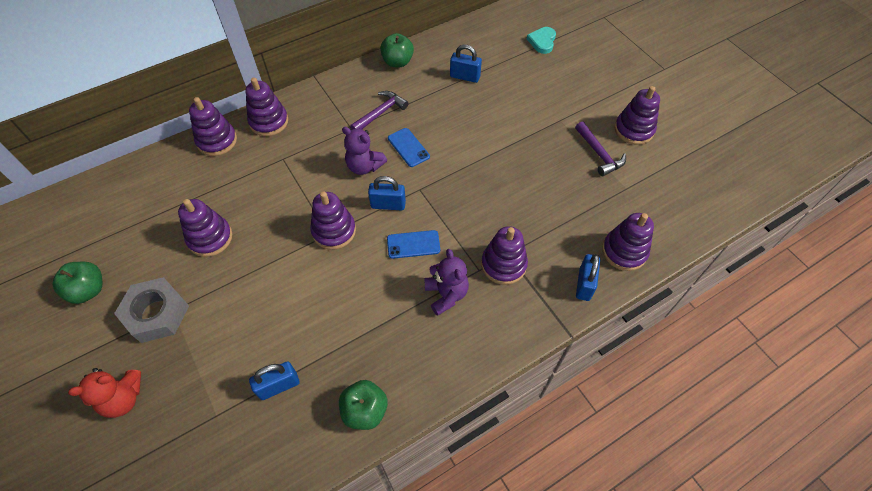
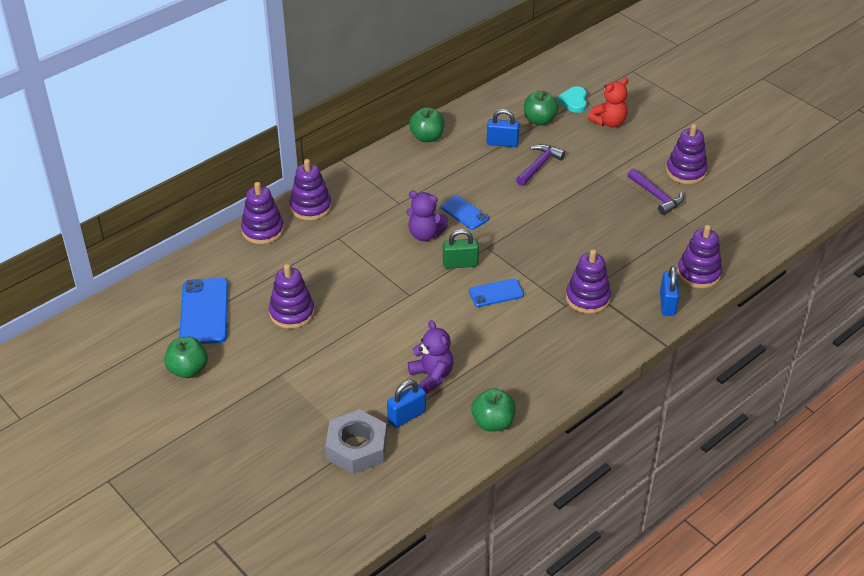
camera: 10 degrees left, 15 degrees down
(123, 398) = (263, 445): red teddy bear -> red teddy bear (609, 122)
(130, 224) = (204, 311): none -> blue phone
(157, 313) = (265, 379): grey nut -> grey nut (356, 448)
(334, 231) = (414, 292): purple stacking toy -> none
(380, 113) = (425, 186): purple hammer -> purple hammer (539, 166)
(388, 205) = (460, 264): blue padlock -> green padlock
(446, 294) = (540, 328): purple teddy bear -> purple teddy bear (432, 376)
(505, 57) = (539, 120): none -> green apple

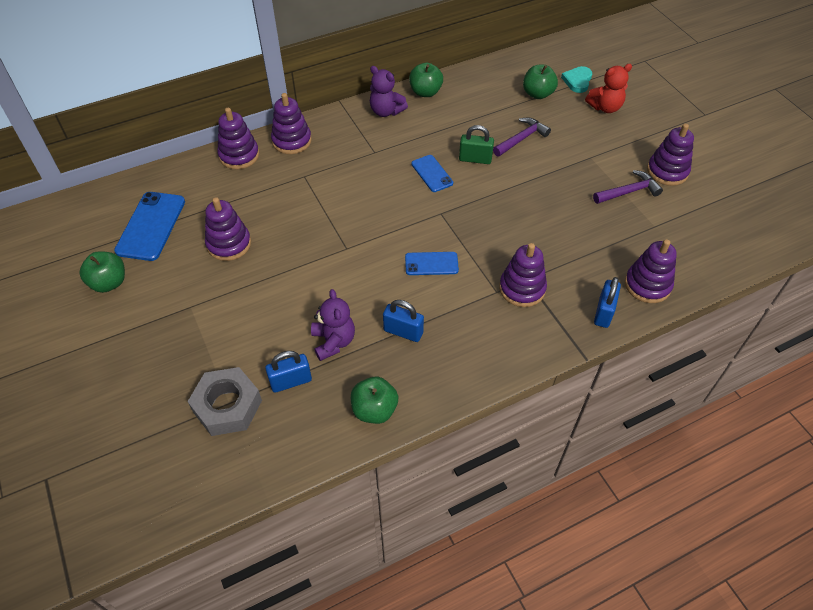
camera: 15 degrees right, 10 degrees up
(425, 234) = (386, 188): purple teddy bear -> purple teddy bear (386, 111)
(460, 264) = (408, 225): green padlock -> green padlock (475, 159)
(502, 143) = (494, 110): blue padlock -> blue padlock (403, 332)
(656, 196) = (628, 192): purple hammer -> purple hammer turned 90 degrees counterclockwise

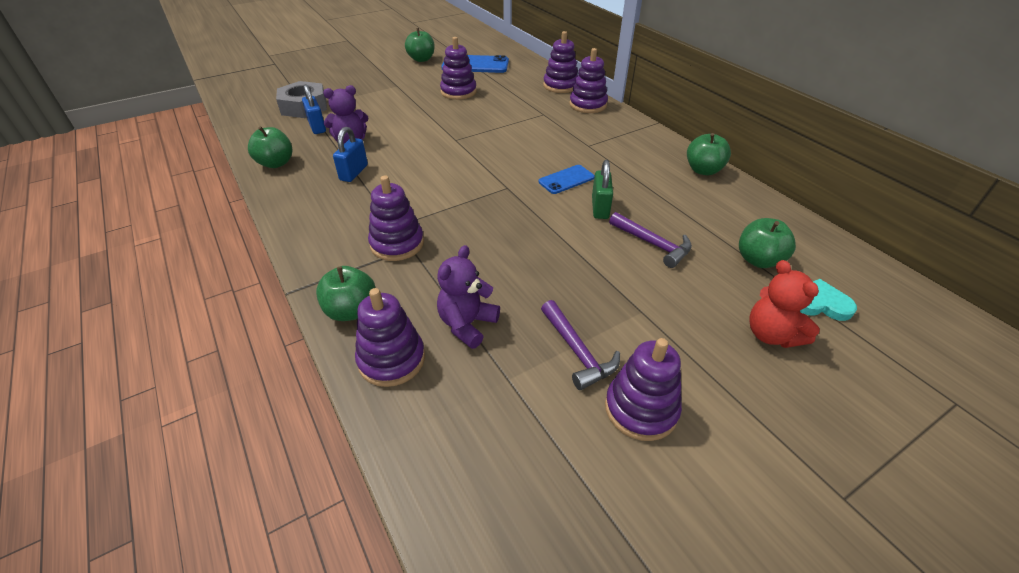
camera: 85 degrees right, 10 degrees down
(386, 111) = (655, 148): purple teddy bear -> purple teddy bear (467, 324)
(431, 264) = (435, 184): blue phone -> none
(603, 312) = (351, 311): blue padlock -> green apple

